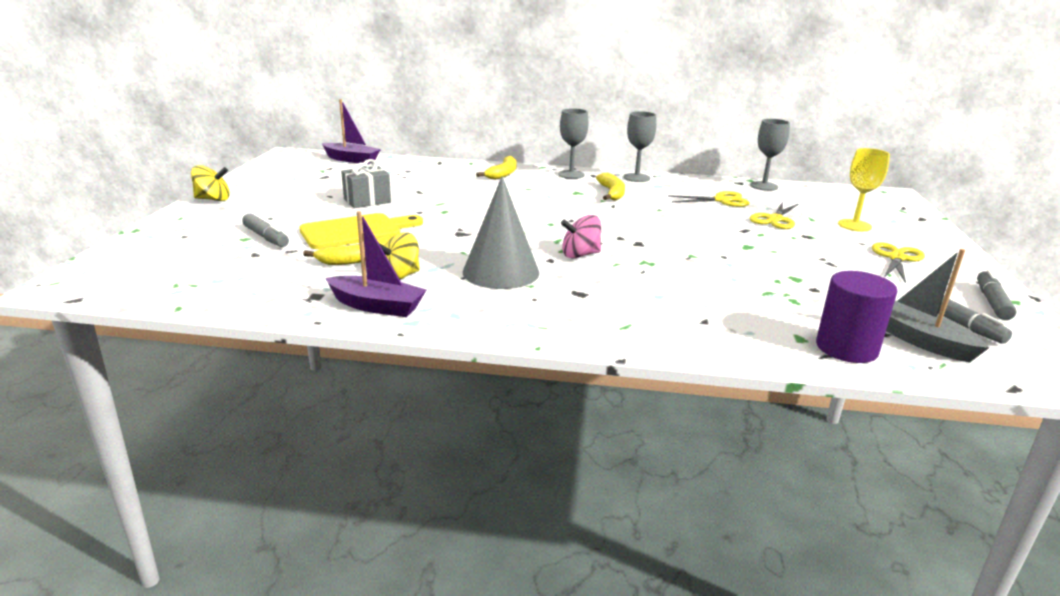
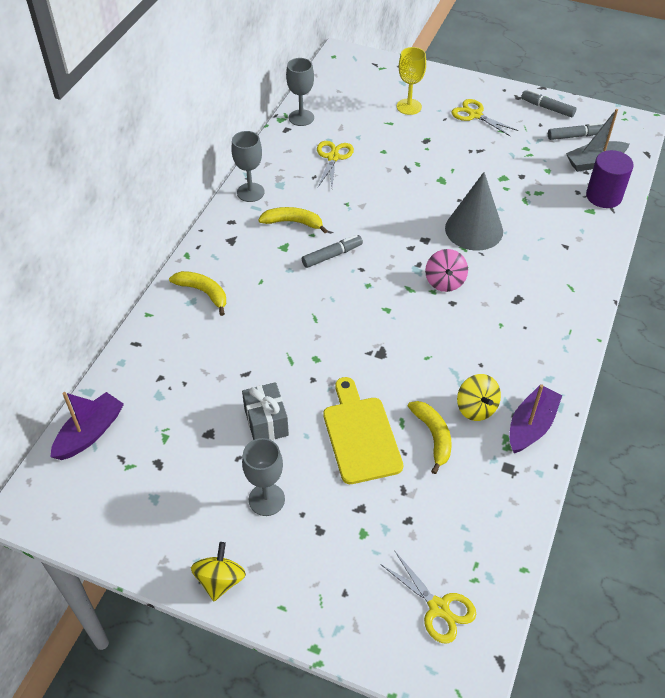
camera: 75 degrees left, 25 degrees up
(266, 237) = (363, 513): grey marker -> grey marker (332, 255)
(501, 272) = (473, 338): grey cone -> grey cone (474, 229)
(571, 174) = (224, 238): grey goblet -> grey goblet (266, 499)
(775, 219) = (386, 143): yellow scissors -> yellow scissors (438, 607)

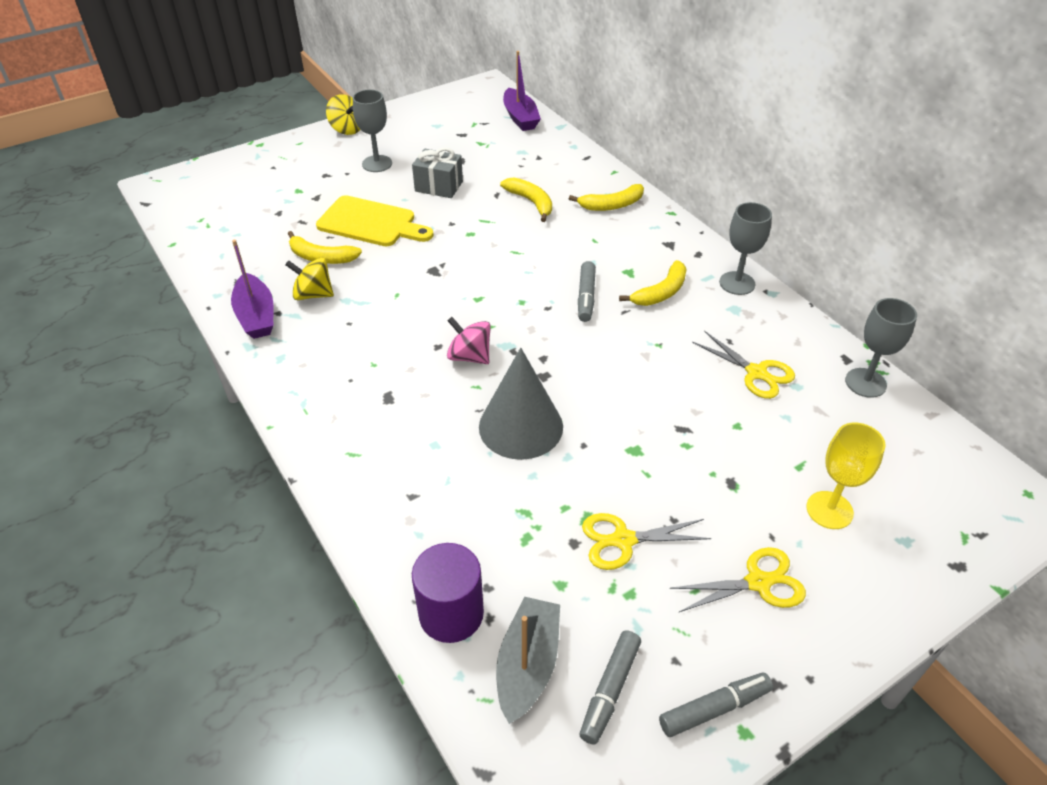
camera: 125 degrees right, 5 degrees down
(239, 344) = (531, 202): none -> yellow banana
(438, 607) = (209, 196): yellow scissors -> yellow scissors (623, 540)

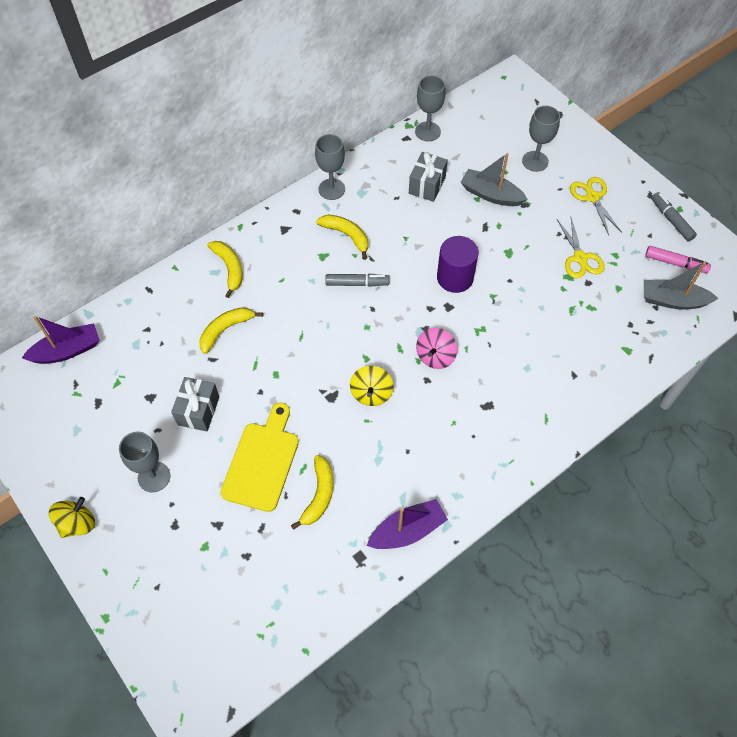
camera: 95 degrees left, 15 degrees up
(313, 294) = (373, 489): yellow spinning top -> yellow spinning top (371, 393)
(451, 613) = (653, 341): purple cylinder -> purple cylinder (455, 277)
(521, 426) = (500, 317): grey cone -> none
(610, 690) = (675, 263): grey marker -> pink marker
(747, 443) = (491, 195): none -> grey boat
(756, 373) = (427, 185): yellow scissors -> grey gift
(829, 510) = (535, 161): yellow goblet -> grey goblet

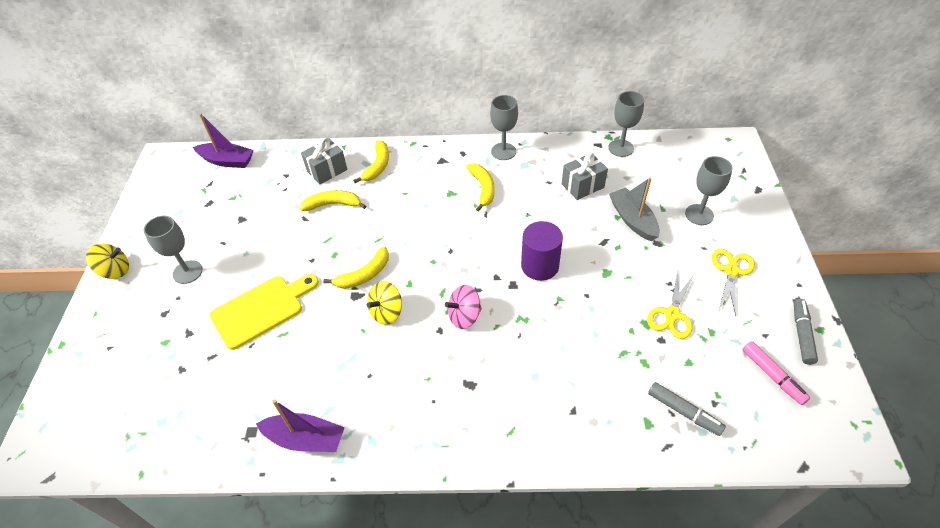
camera: 40 degrees right, 10 degrees down
(198, 411) = (260, 247): grey gift -> grey gift (327, 170)
(319, 495) = (273, 362): yellow banana -> yellow banana (364, 275)
(357, 283) = (457, 226): grey marker -> grey marker (684, 412)
(673, 300) = (739, 408): grey boat -> none

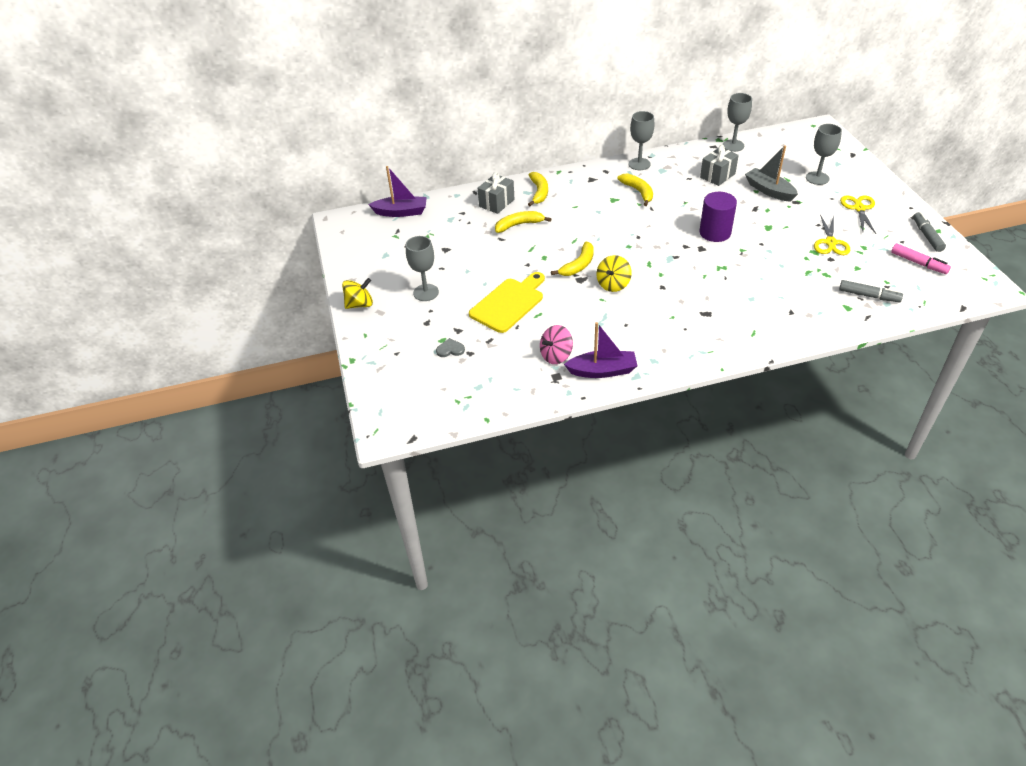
camera: 15 degrees left, 5 degrees down
(164, 358) = (450, 349): none -> grey heart
(464, 316) = (676, 274): pink spinning top -> pink spinning top (556, 355)

